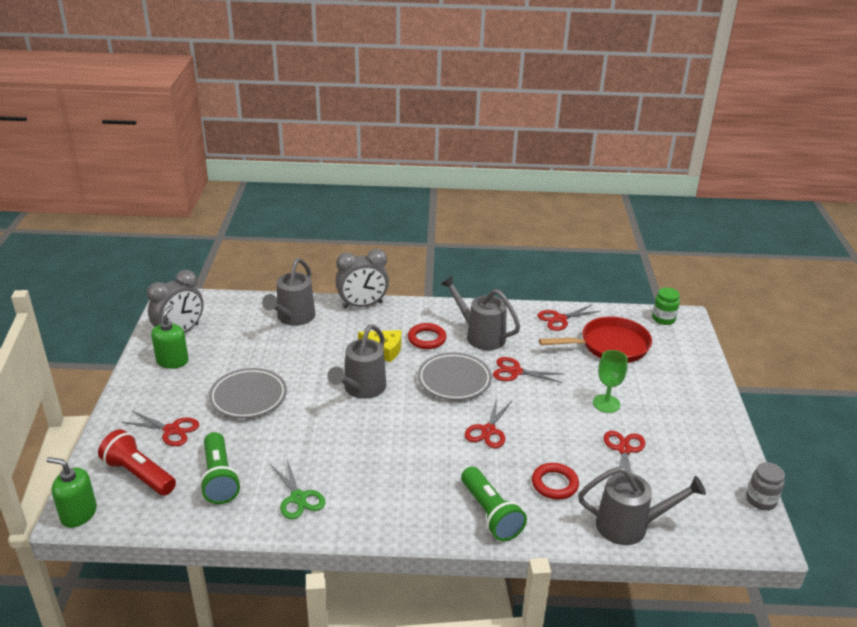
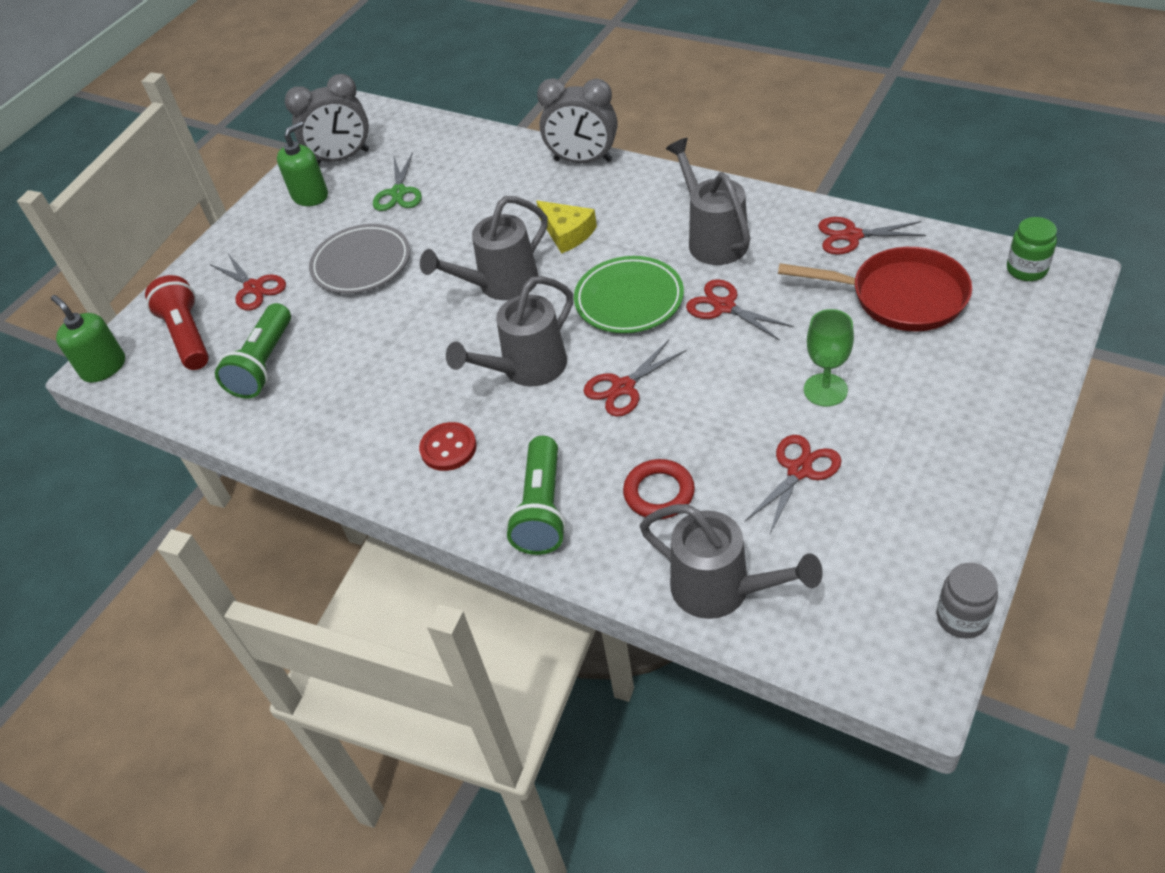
camera: 35 degrees right, 15 degrees up
(293, 318) = (483, 163): grey watering can -> grey watering can (526, 369)
(298, 498) = (330, 415): green scissors -> green scissors (398, 193)
(400, 495) = (448, 448): none -> red button
(426, 339) = (634, 228): red ring -> none
(454, 380) = (629, 300): grey plate -> green plate

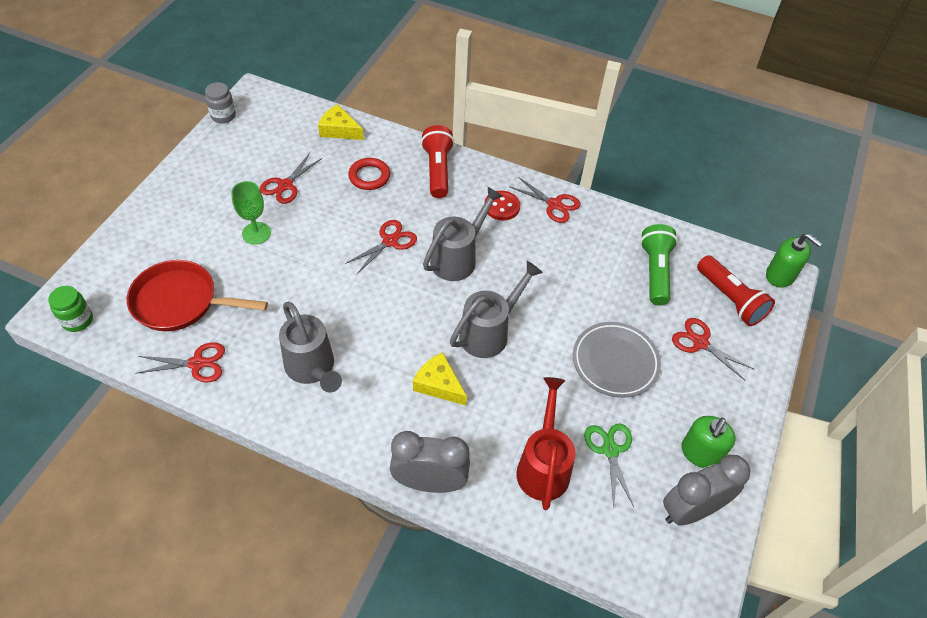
camera: 165 degrees right, 5 degrees up
(469, 178) = (543, 465): none -> red watering can
(542, 509) = (438, 170): green flashlight -> red flashlight
(629, 300) = (385, 311): green plate -> none
(722, 590) = (339, 130): grey watering can -> yellow cheese
(724, 307) = (313, 301): red scissors -> red scissors (554, 204)

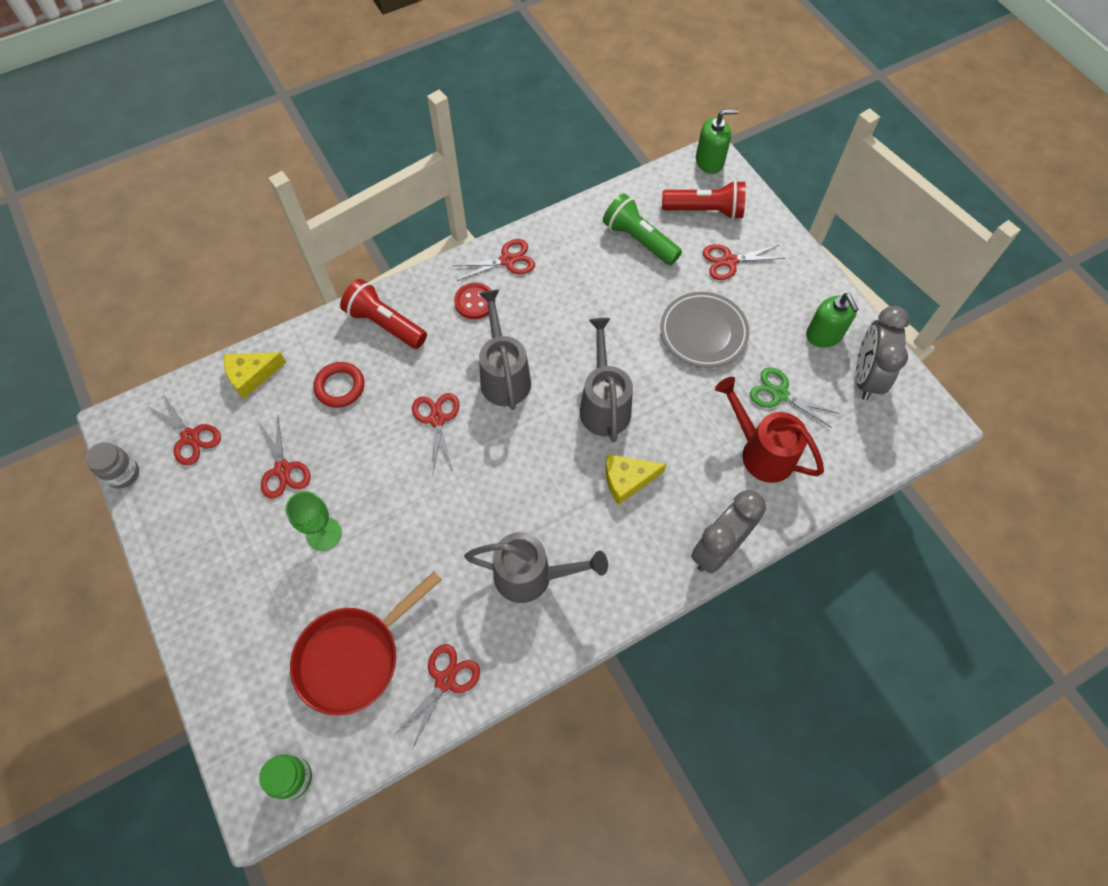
camera: 50 degrees left, 10 degrees up
(272, 129) = (190, 437): none -> red scissors

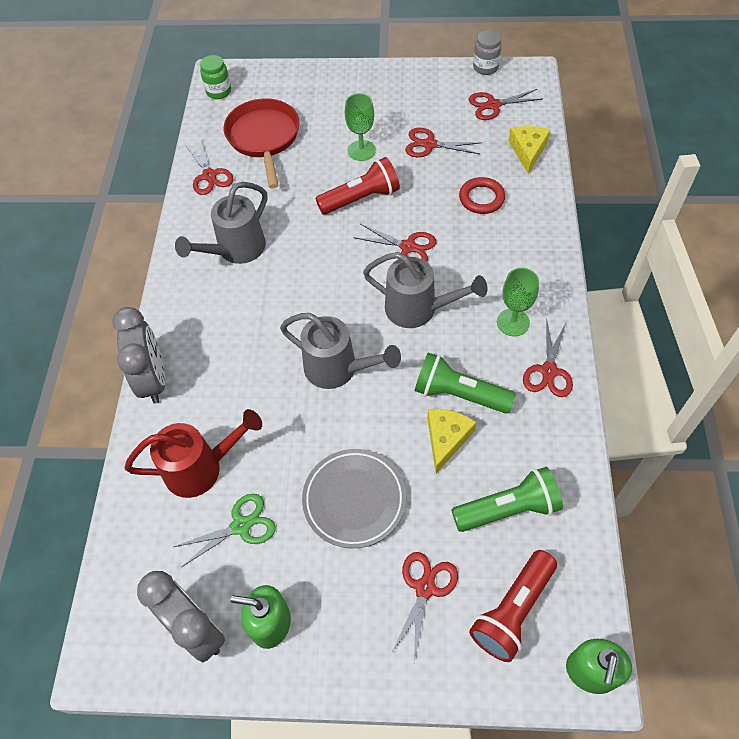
camera: 125 degrees right, 5 degrees down
(385, 324) = (528, 248): red flashlight -> red flashlight (361, 198)
(475, 302) = (513, 322): red button -> green goblet
(568, 308) = (459, 394): none -> green flashlight
(627, 480) = (258, 349): yellow cheese -> yellow cheese (446, 439)

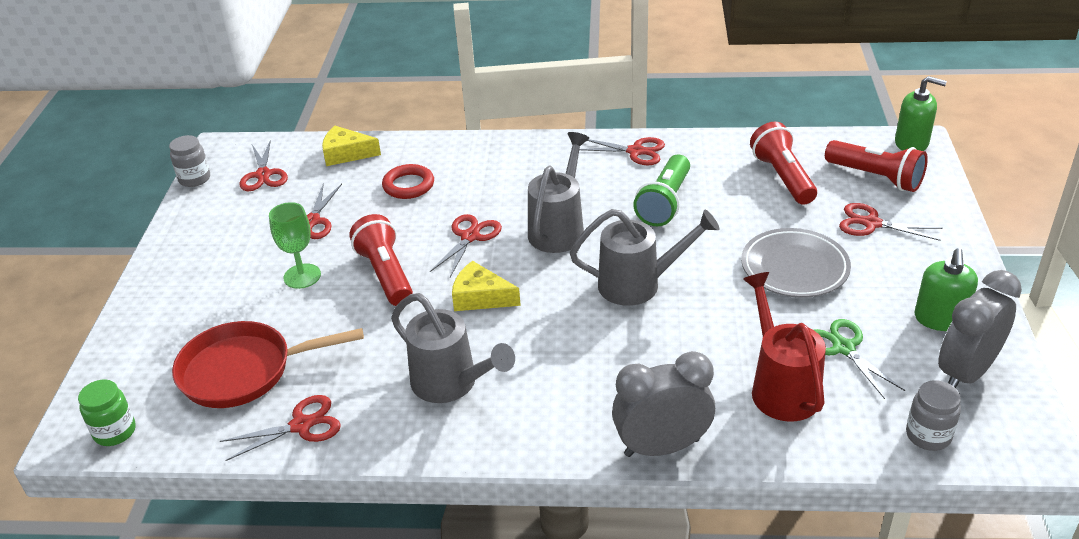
camera: 90 degrees left, 20 degrees down
(130, 575) = (928, 435): none -> grey jar
(338, 369) = (639, 284): grey watering can -> grey watering can turned 60 degrees clockwise
(446, 439) = (716, 211): yellow cheese -> yellow cheese (480, 297)
(508, 509) = (782, 177): green flashlight -> red flashlight
(513, 322) = (578, 169): green goblet -> none

